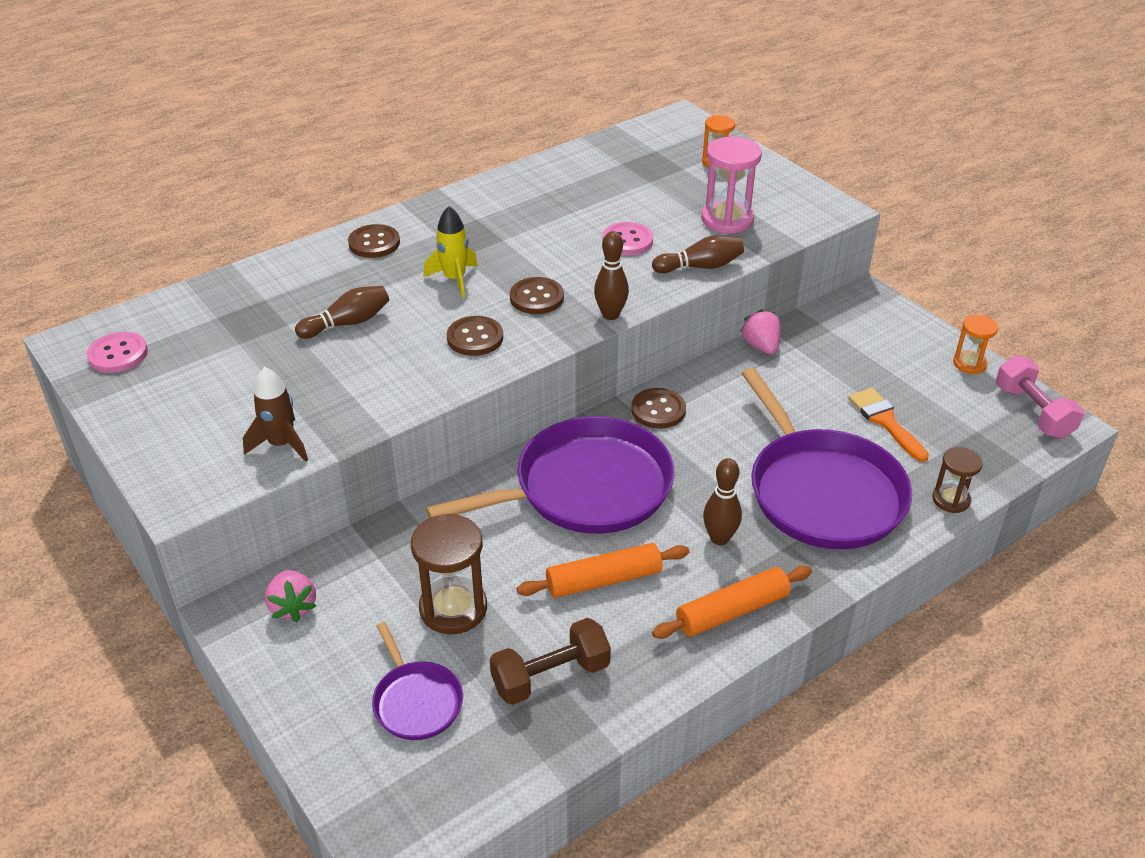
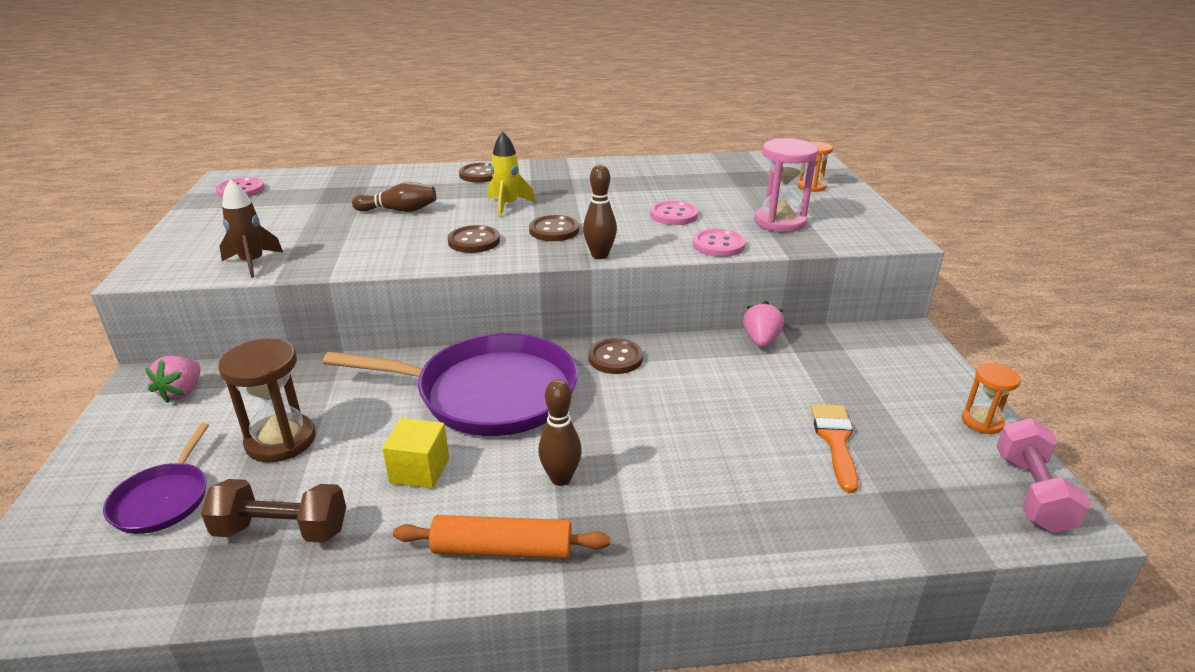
camera: 30 degrees right, 10 degrees down
(603, 580) = (419, 470): orange rolling pin -> yellow cube
(700, 267) = (718, 245): brown bowling pin -> pink button
(822, 491) = (706, 478): purple pan -> none
(951, 500) = (850, 542): brown hourglass -> none

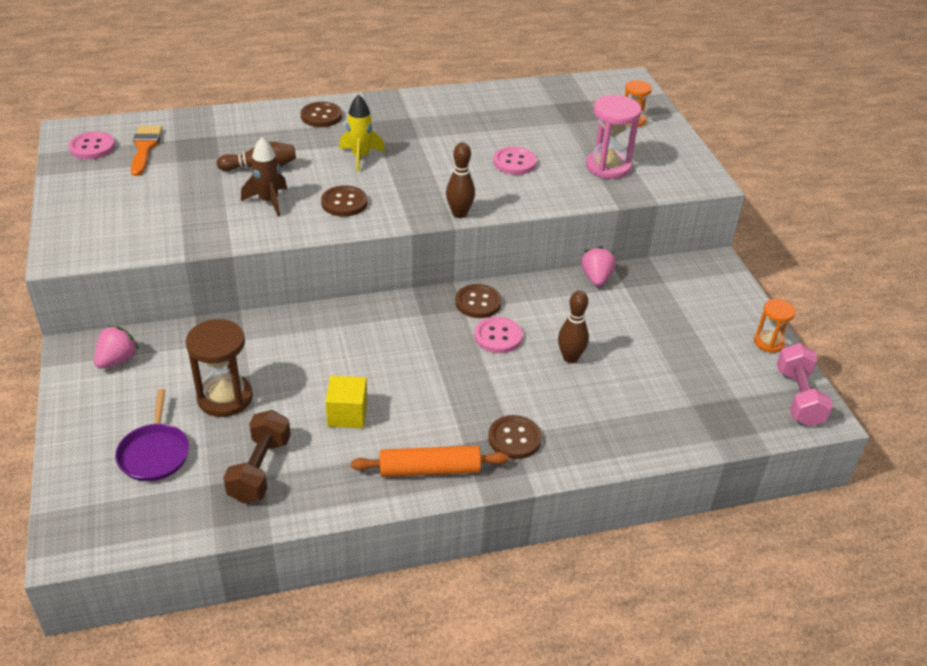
camera: 10 degrees left, 10 degrees up
(182, 392) = (117, 360): pink strawberry -> pink strawberry turned 150 degrees counterclockwise
(252, 263) = (154, 238): brown rocket -> brown rocket (268, 201)
(281, 530) = (260, 469): brown dumbbell -> brown dumbbell turned 75 degrees counterclockwise
(489, 393) = (381, 343): purple pan -> none
(554, 230) = (412, 186): brown button -> brown button (514, 438)
(560, 478) = (458, 412): brown bowling pin -> brown bowling pin (570, 358)
(718, 245) = (558, 197): pink button -> pink button (498, 336)
(835, 441) = (660, 366): orange brush -> orange brush (145, 147)

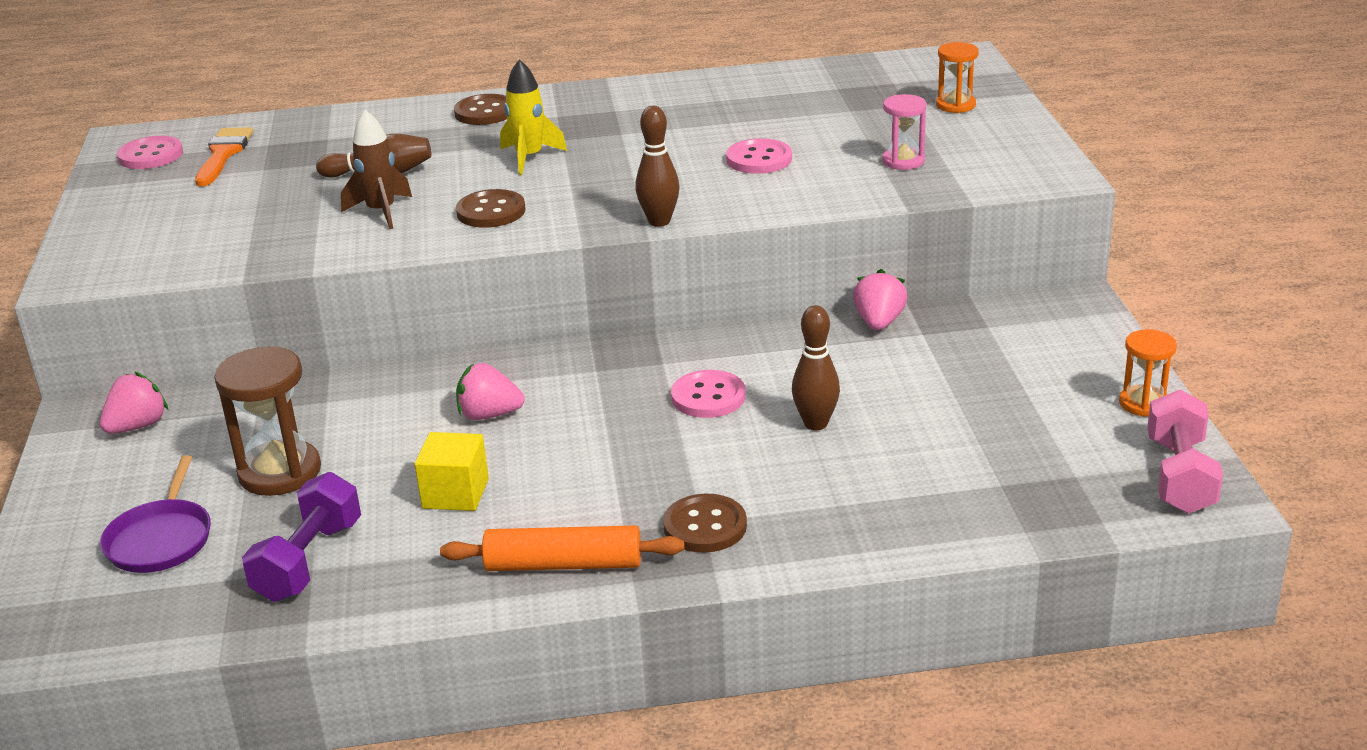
camera: 10 degrees right, 10 degrees down
(260, 469) = (309, 561): brown dumbbell -> purple dumbbell
(357, 351) = (489, 415): none -> pink strawberry
(478, 303) = (687, 355): brown button -> none
(608, 167) = (903, 161): pink hourglass -> pink hourglass, size x0.60

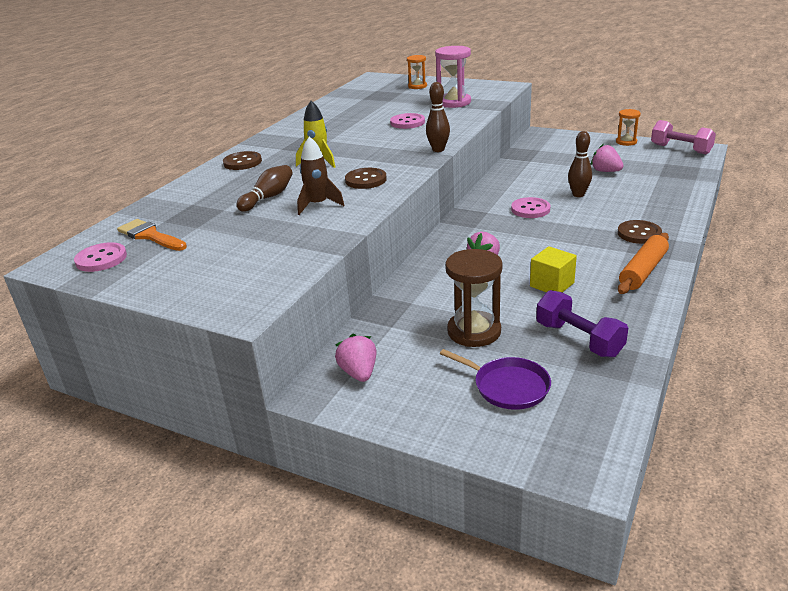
camera: 55 degrees left, 0 degrees up
(879, 322) = (511, 165): pink strawberry -> pink strawberry (605, 171)
(903, 161) = (454, 102): pink hourglass -> pink hourglass, size x1.67

